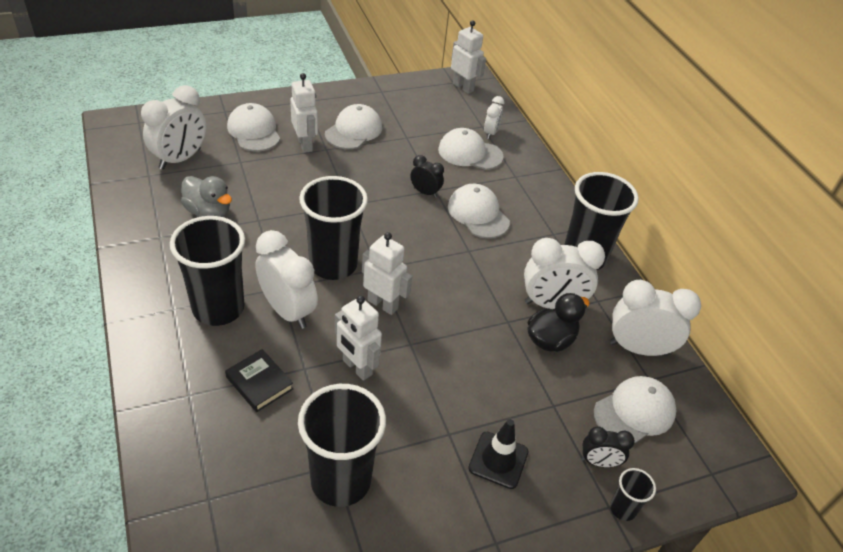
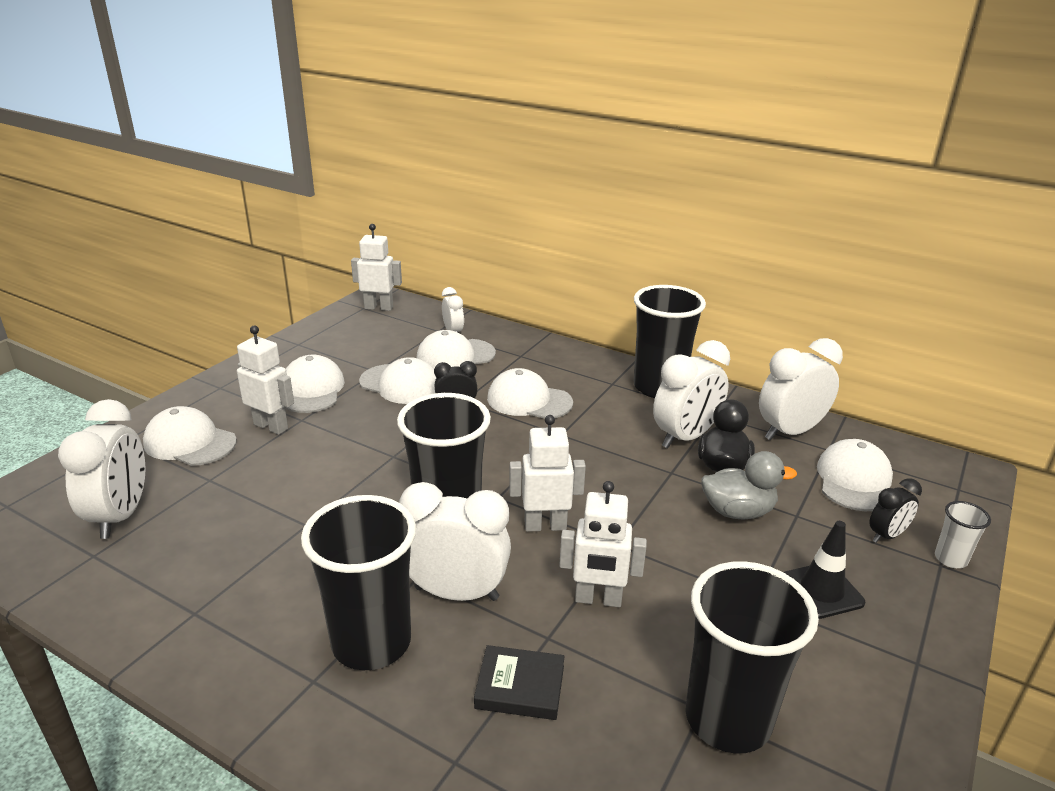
camera: 35 degrees left, 15 degrees down
(208, 212) = (230, 550): grey duck -> grey duck (738, 511)
(410, 156) = (400, 384): none -> white cap
(622, 509) = (950, 559): black cup -> white cup

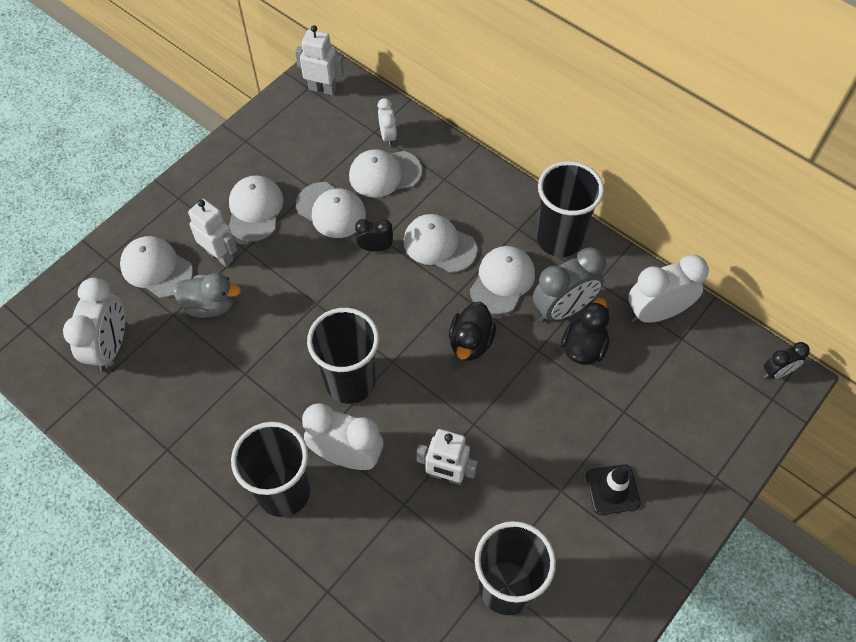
camera: 10 degrees right, 30 degrees up
(520, 687) = (377, 542): black book -> none
(545, 525) = (423, 397): white robot -> none
(589, 472) = (470, 342): none -> black duck
(685, 437) = (563, 309): white clock -> grey clock
(738, 511) = (578, 401): grey duck -> grey duck (210, 305)
(854, 480) = (687, 378): white cap -> white cap (502, 281)
(886, 535) = (687, 442): black clock -> black clock (777, 372)
(950, 559) = (726, 472): white cup -> none

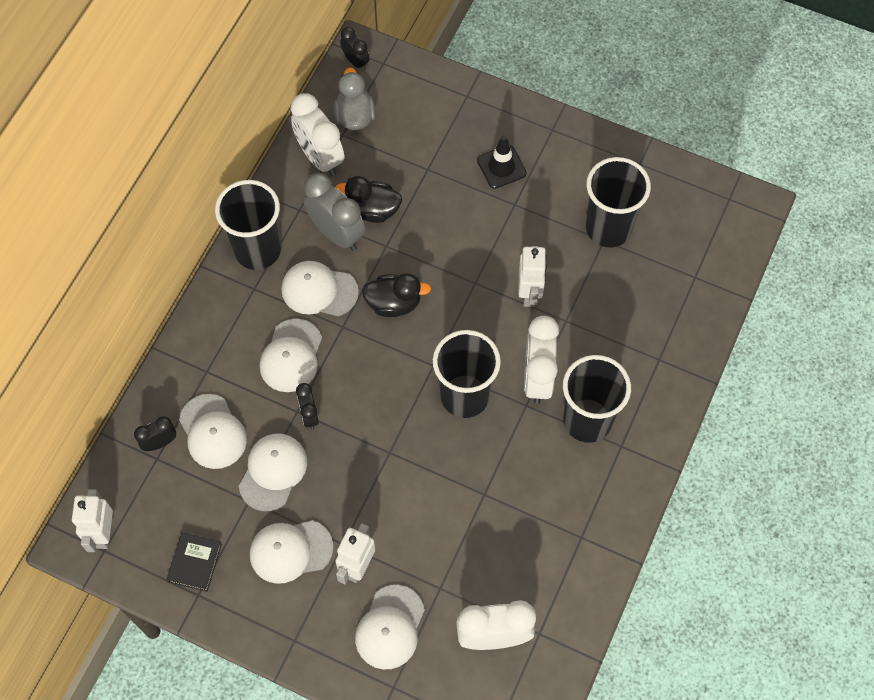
camera: 105 degrees left, 5 degrees up
(210, 305) = (419, 554): grey duck -> grey duck (354, 116)
(273, 143) = (195, 563): none -> black book
(387, 136) = (160, 442): white clock -> black clock

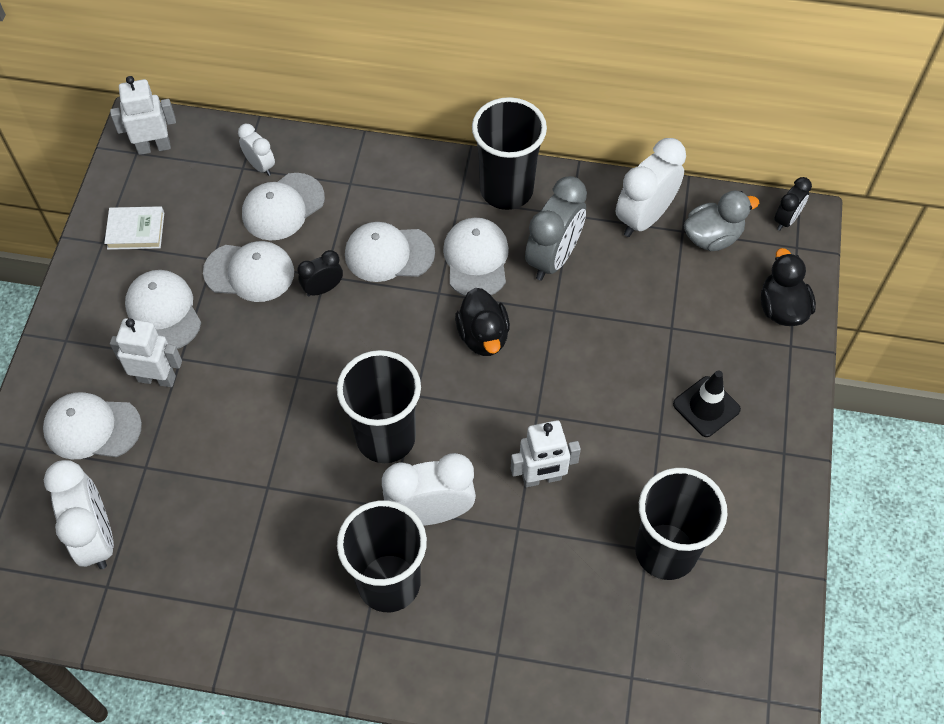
camera: 75 degrees right, 5 degrees down
(160, 442) = (260, 166): black clock -> white clock
(195, 563) = (136, 231): black book -> white book
(372, 210) = (596, 285): black duck -> black duck (782, 308)

